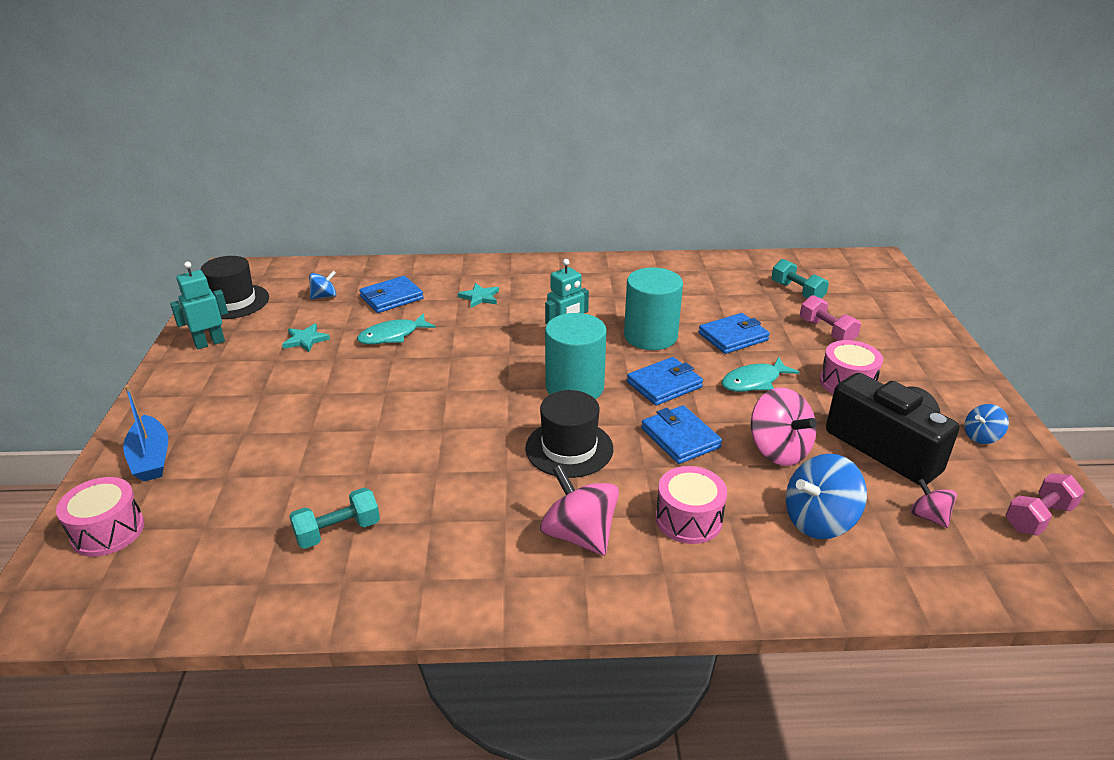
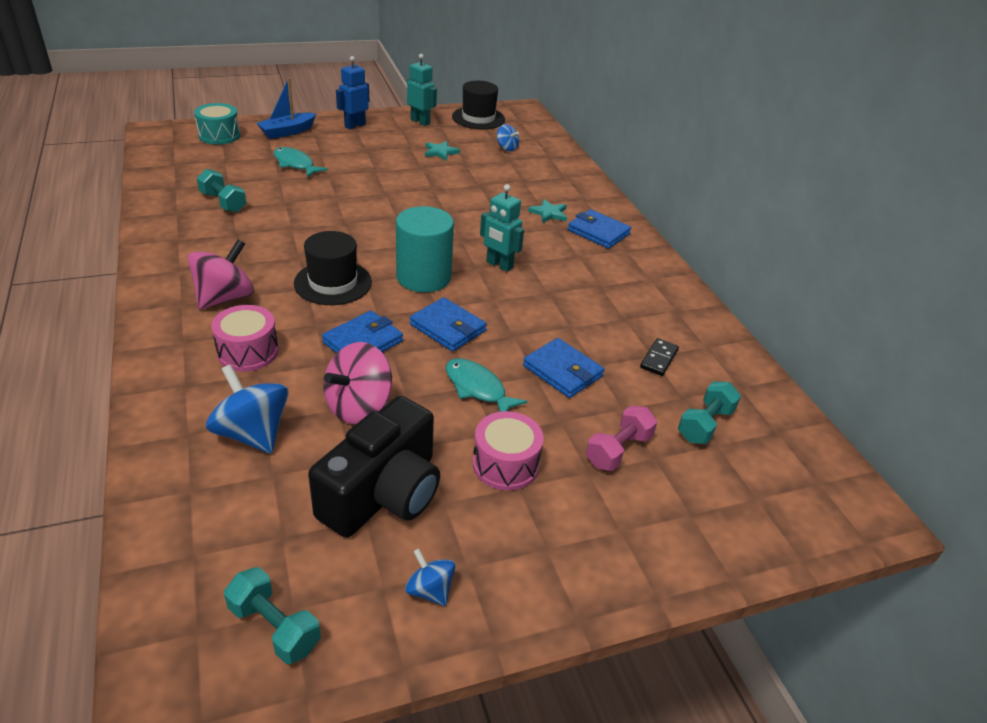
camera: 70 degrees right, 5 degrees up
(108, 531) = (219, 135): pink drum -> turquoise drum
(179, 395) = (355, 125): none -> blue robot
(391, 298) = (522, 174): blue wallet -> blue wallet (598, 232)
(392, 336) = (464, 184): turquoise fish -> turquoise fish (295, 164)
(650, 336) = (533, 314): turquoise cylinder -> none
(720, 292) = (659, 359): none -> black domino
(928, 516) = (266, 519): pink spinning top -> none
(1038, 517) = (274, 627): pink dumbbell -> turquoise dumbbell

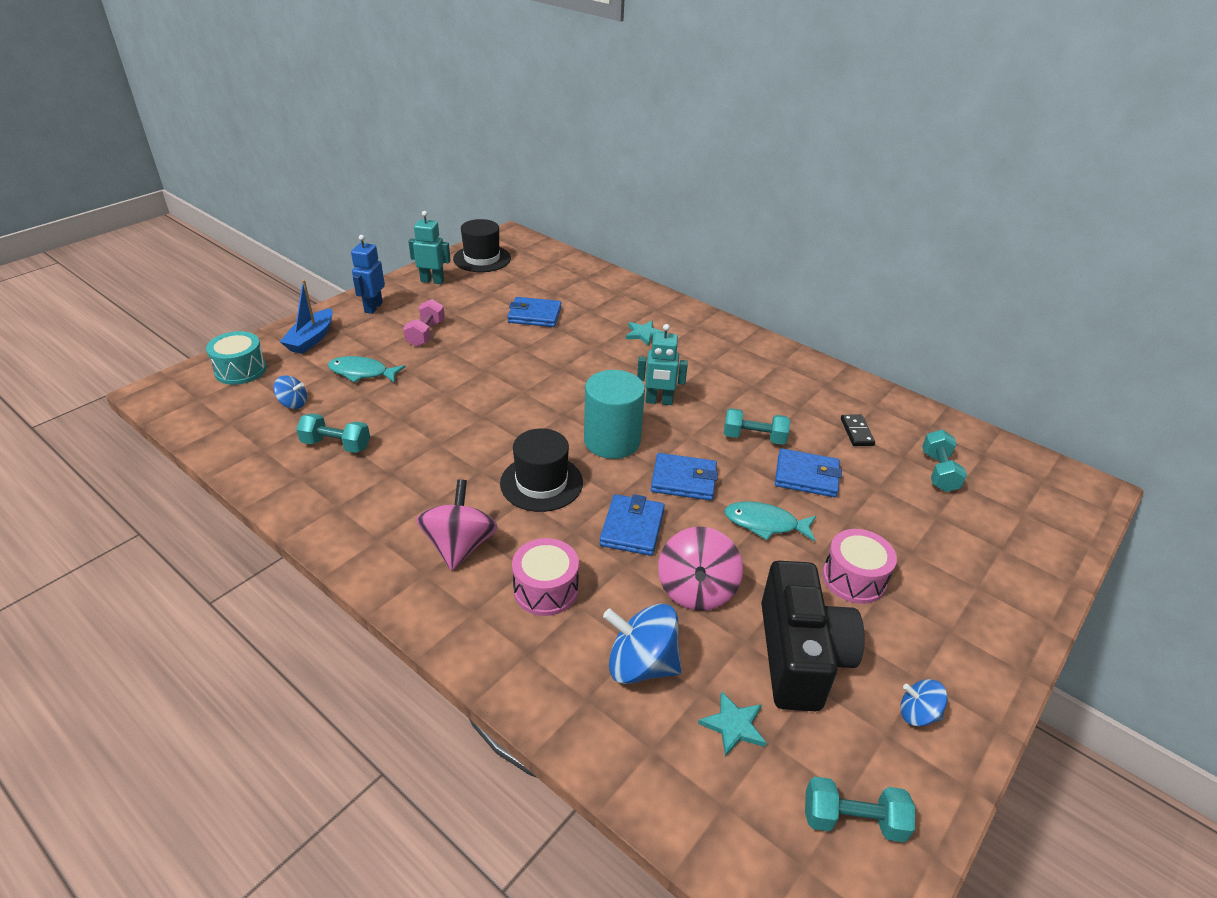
camera: 30 degrees left, 0 degrees up
(440, 152) = (487, 307): turquoise star -> turquoise star (733, 725)
(506, 148) = (540, 281): blue spinning top -> blue spinning top (293, 403)
(550, 323) = (754, 438): none -> turquoise dumbbell
(598, 232) = (699, 336): blue wallet -> blue wallet (534, 315)
(618, 450) = (910, 523): pink dumbbell -> pink dumbbell (426, 333)

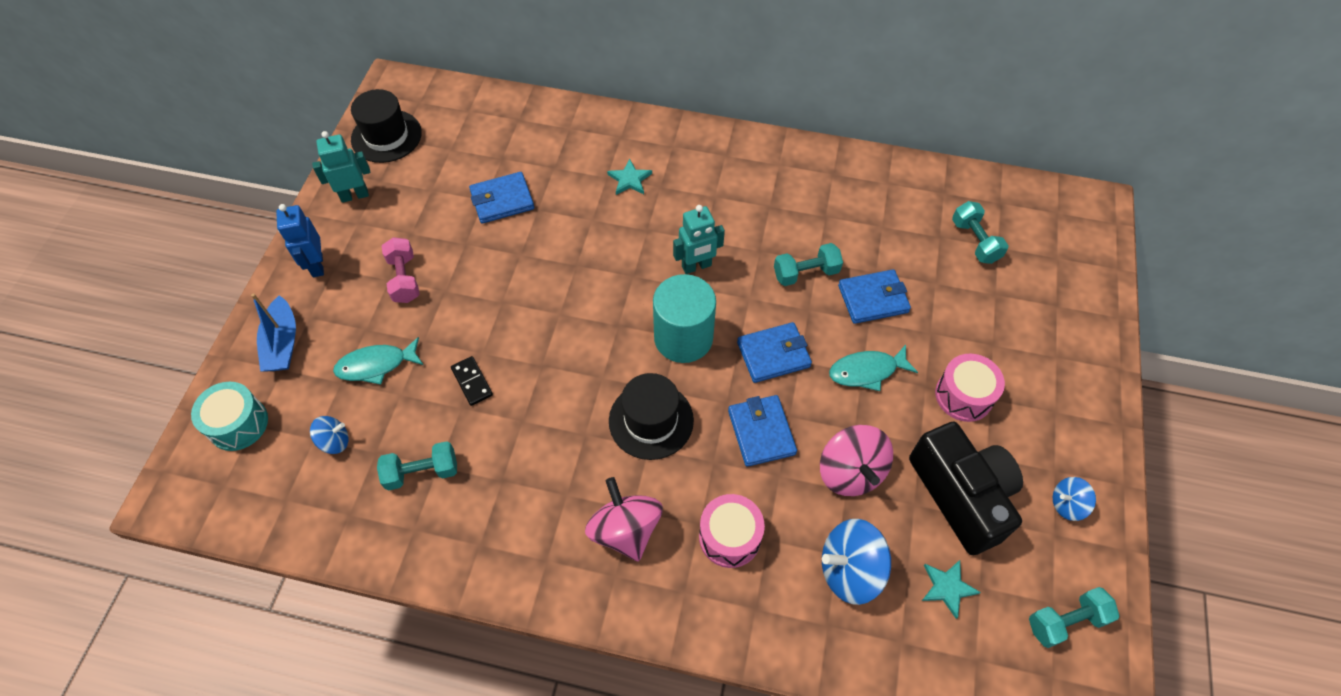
camera: 25 degrees left, 20 degrees up
(856, 432) = (888, 224): black domino -> black domino (472, 382)

